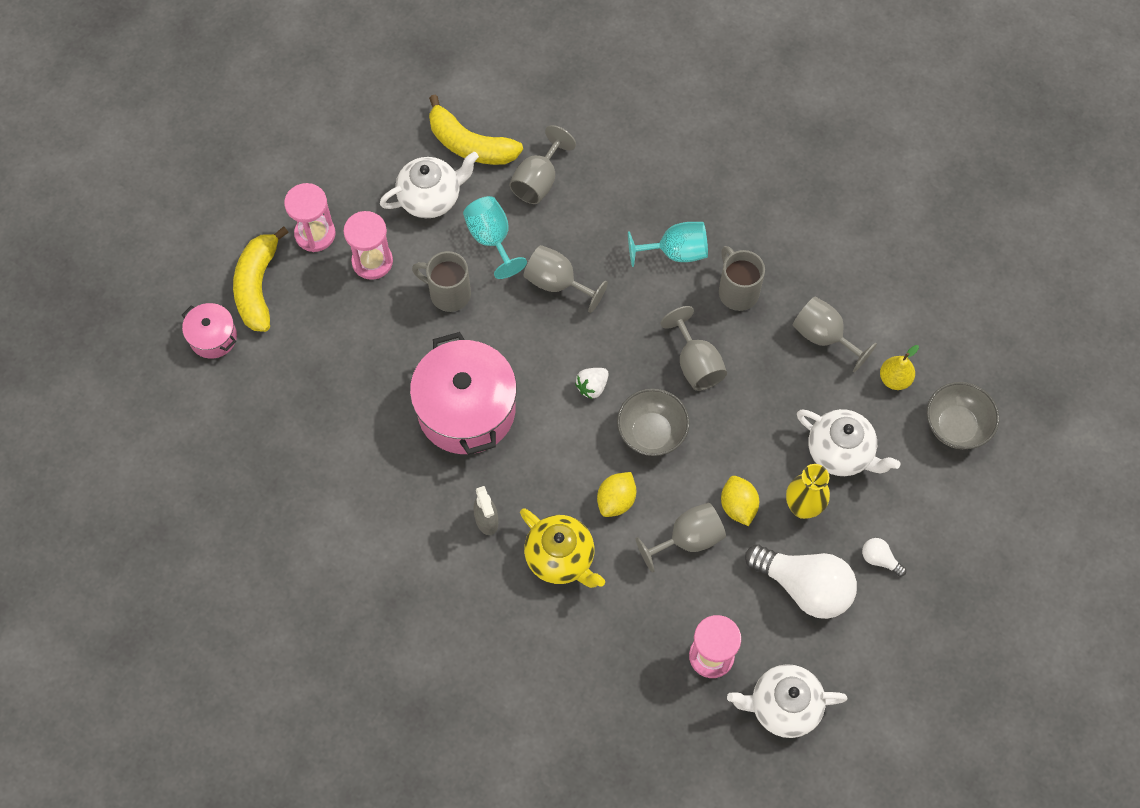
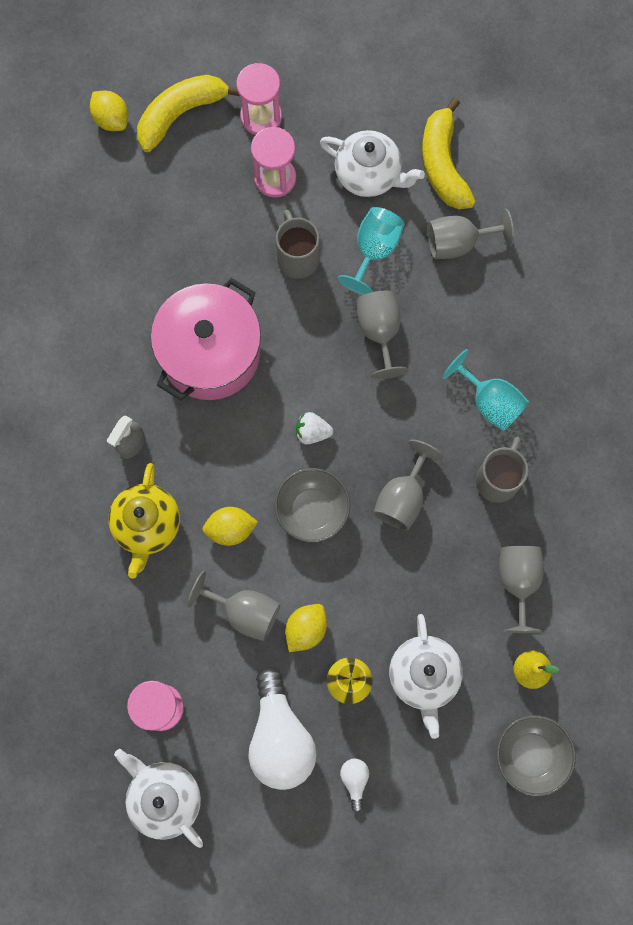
camera: 50 degrees right, 10 degrees up
(213, 337) = (111, 119): pink pot -> yellow lemon

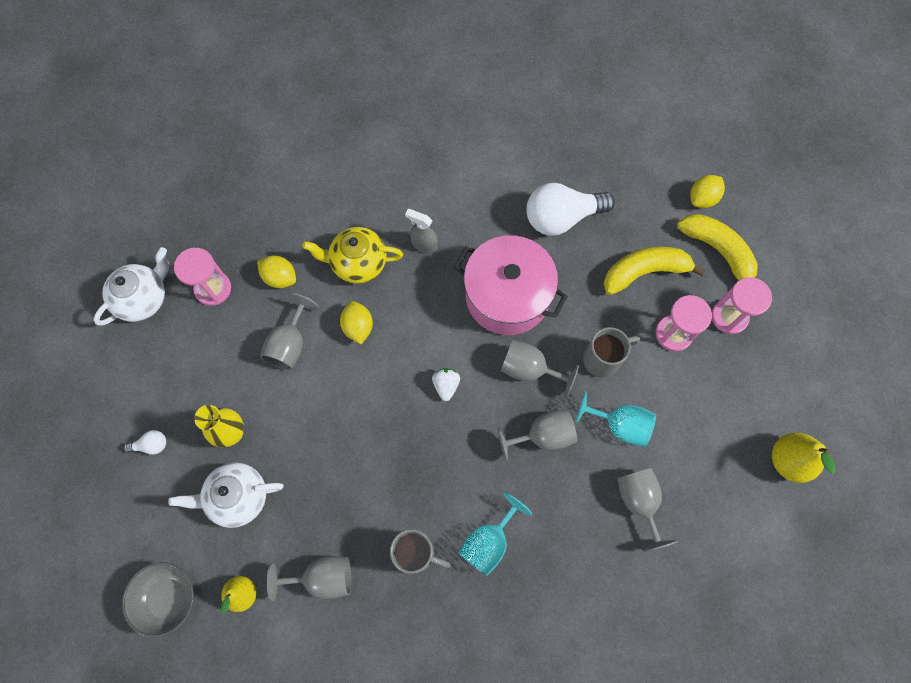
camera: 85 degrees right, 5 degrees down
(280, 736) = (188, 382): white light bulb -> white light bulb (561, 217)
(306, 629) = (276, 395): yellow lemon -> yellow lemon (280, 277)
(312, 510) = (378, 391): grey bowl -> none
(369, 175) = (692, 415): white teapot -> none
(403, 497) = (394, 468): grey goblet -> grey goblet (529, 369)
(425, 89) = (788, 460): none -> yellow pear
(443, 164) = (715, 482): yellow banana -> yellow banana (644, 272)

